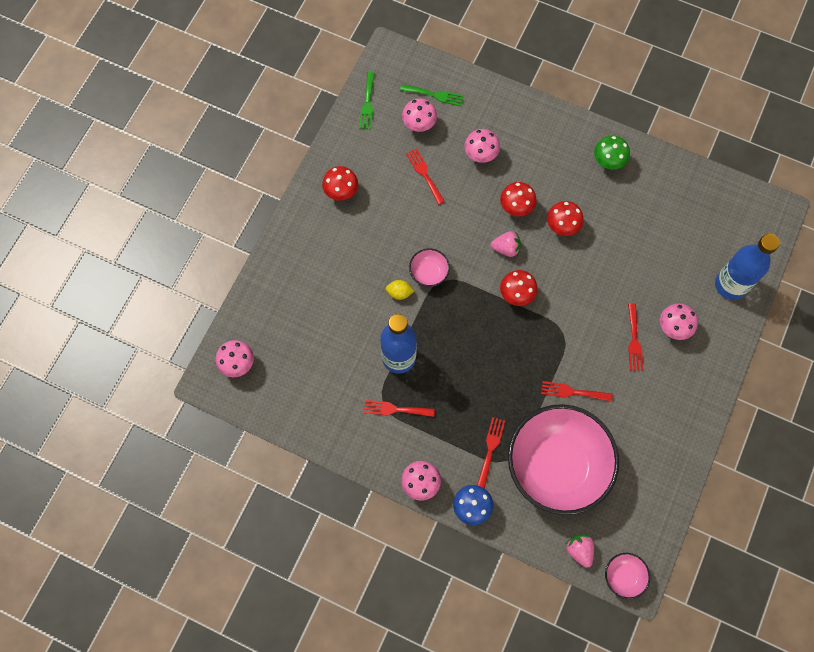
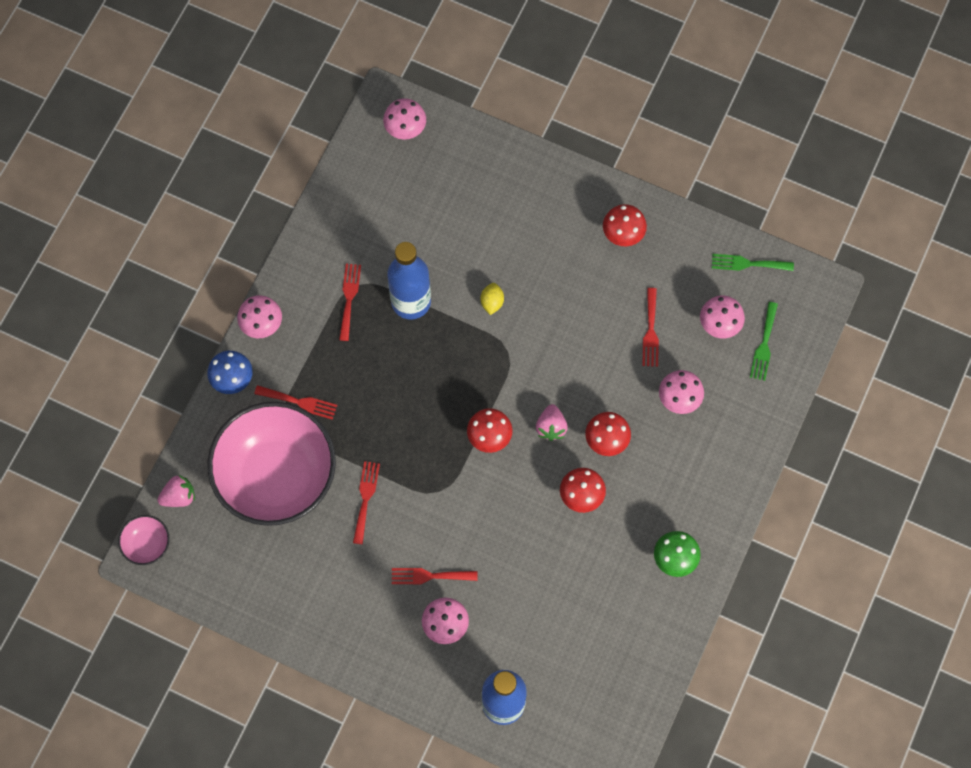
camera: 90 degrees right, 0 degrees up
(424, 174) = (650, 331): red fork -> red fork turned 120 degrees clockwise
(429, 273) = (517, 336): pink bowl -> none

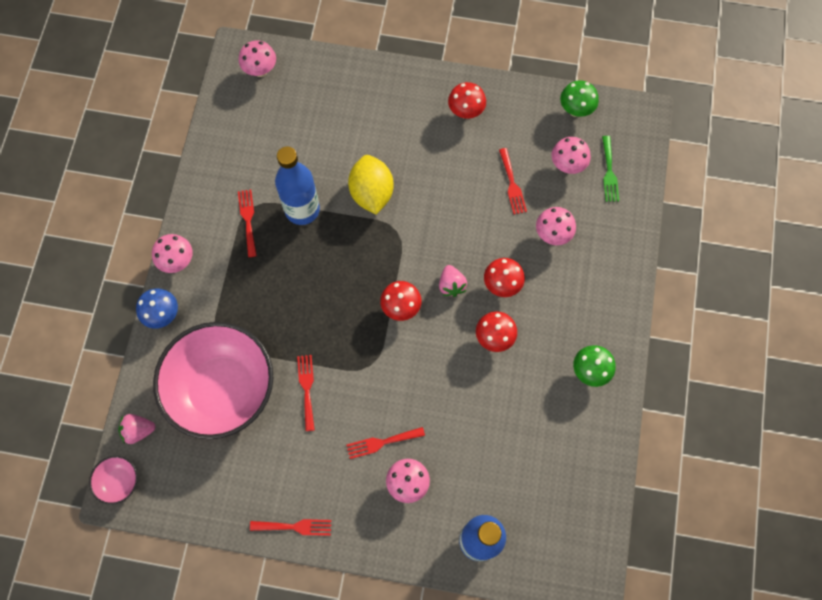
camera: 15 degrees left, 0 degrees up
(179, 496) = (138, 430): pink strawberry -> pink strawberry turned 150 degrees counterclockwise
(299, 402) = (227, 319): red fork -> red fork (295, 526)
(492, 302) = (371, 193): yellow lemon -> yellow lemon, size x2.13
(748, 264) = (575, 110): green fork -> green mushroom

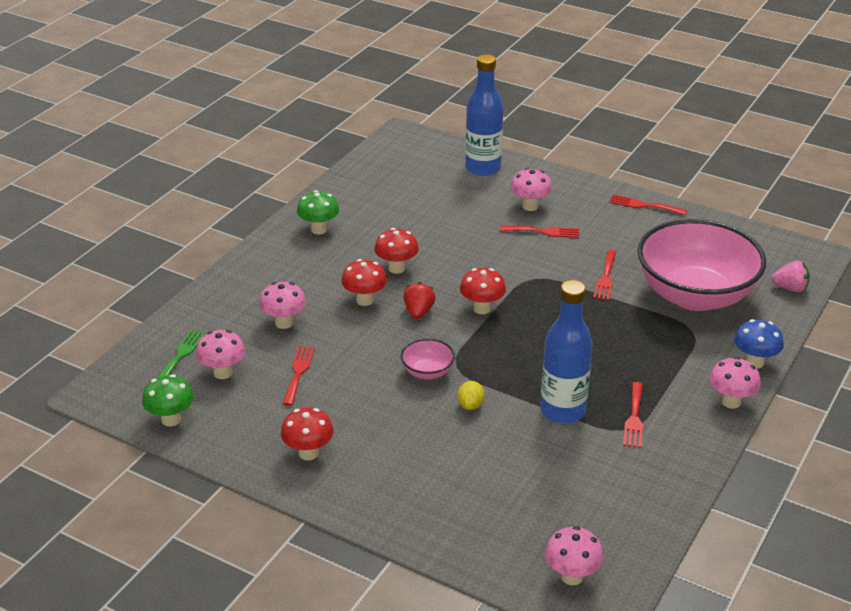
camera: 160 degrees left, 35 degrees down
(119, 482) = (812, 262): pink bowl -> pink bowl (427, 372)
(371, 193) = (470, 405): yellow lemon -> yellow lemon, size x0.47
(451, 285) = (418, 312): pink strawberry -> red strawberry

